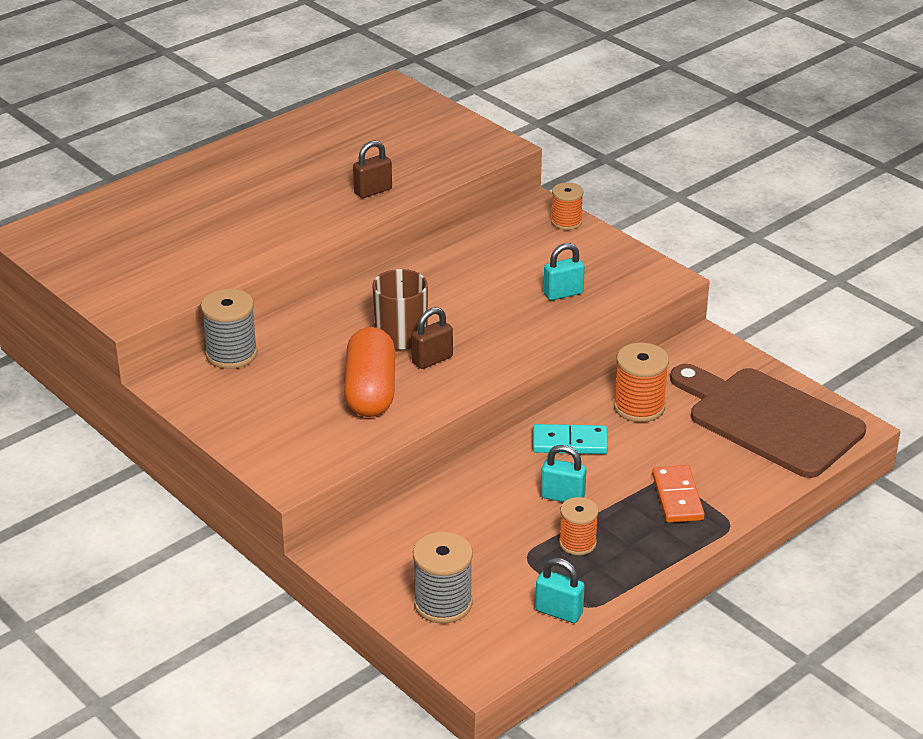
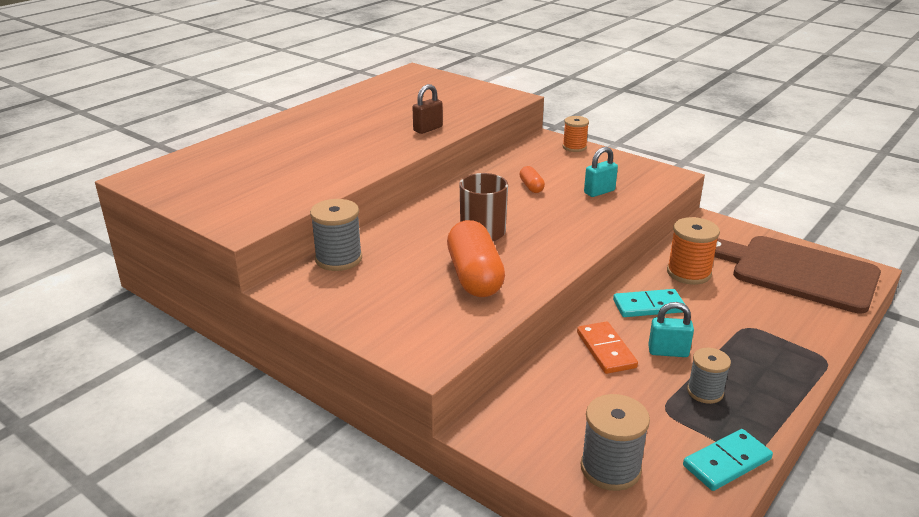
camera: 10 degrees left, 5 degrees down
(432, 360) = (517, 247): brown padlock -> none
(484, 278) = (531, 187): none -> orange capsule
(559, 612) = (726, 462): turquoise padlock -> turquoise domino
(577, 543) = (705, 392): orange spool -> grey spool
(677, 497) = (766, 341): orange domino -> orange domino (605, 350)

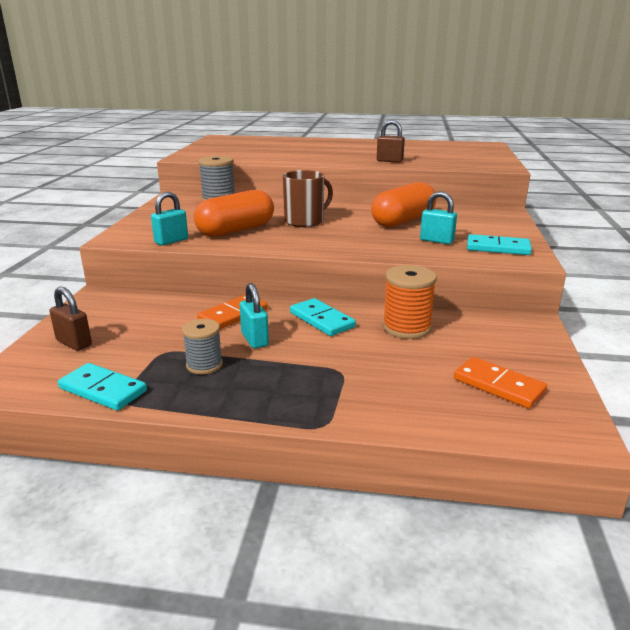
camera: 60 degrees right, 5 degrees down
(475, 324) = (171, 241): none -> turquoise padlock
(531, 187) = (403, 221): orange capsule -> orange capsule, size x2.17
(574, 147) = (509, 220): orange spool -> none
(610, 468) = (74, 343): grey spool -> brown padlock
(637, 176) = (498, 248): none -> turquoise domino
(797, 272) = (498, 385): brown cutting board -> orange domino

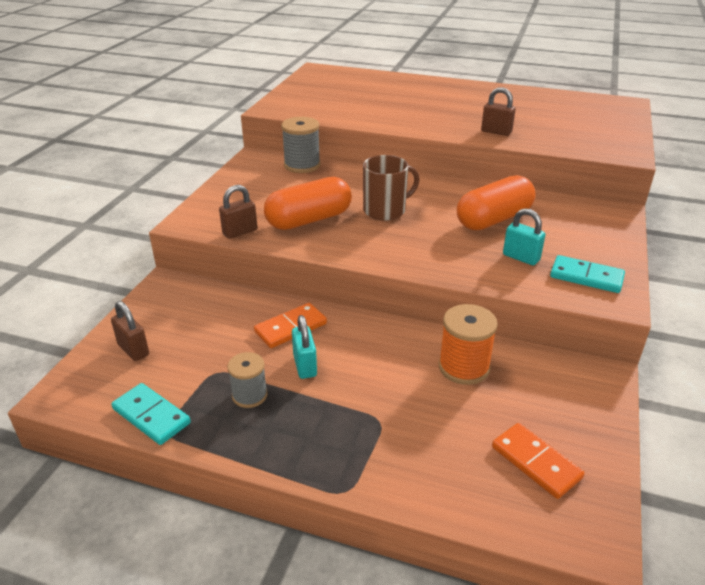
camera: 10 degrees right, 10 degrees up
(171, 241) = (240, 232): turquoise padlock -> brown padlock
(322, 320) = (378, 345): turquoise domino -> none

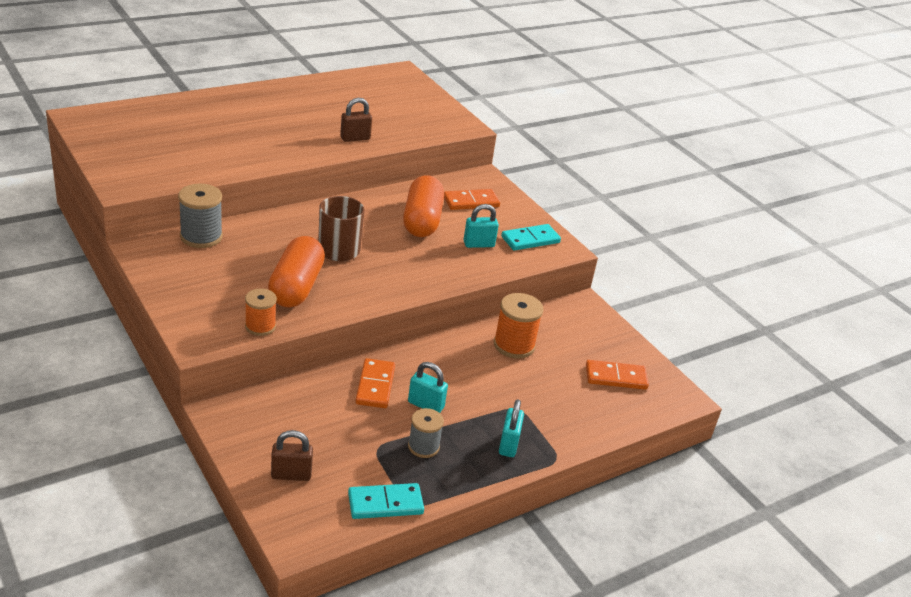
camera: 55 degrees left, 0 degrees up
(240, 232) = (260, 326): brown padlock -> orange spool
(320, 445) = (508, 444): none -> turquoise padlock
(569, 224) = (471, 202): none -> orange domino

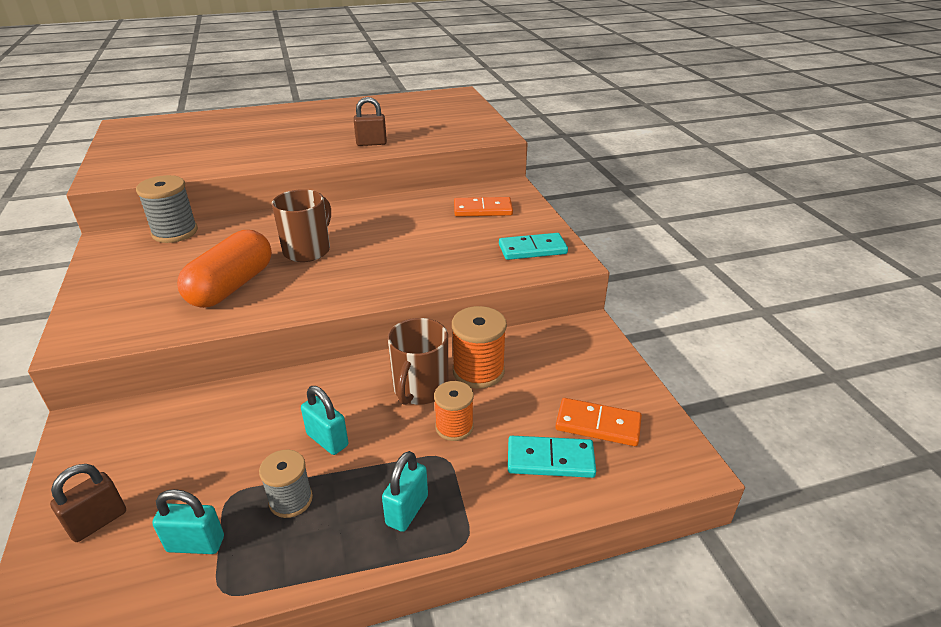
camera: 20 degrees right, 0 degrees up
(260, 326) = (157, 327): orange spool -> orange spool (454, 427)
(291, 474) = (98, 522): brown padlock -> brown padlock turned 60 degrees counterclockwise
(375, 385) = (280, 408): orange domino -> none
(385, 503) = (187, 585): turquoise domino -> turquoise domino (550, 459)
(422, 220) = (417, 226): orange capsule -> none
(475, 362) = (420, 389): none -> brown mug
(478, 244) = (468, 251): turquoise padlock -> turquoise padlock (195, 544)

